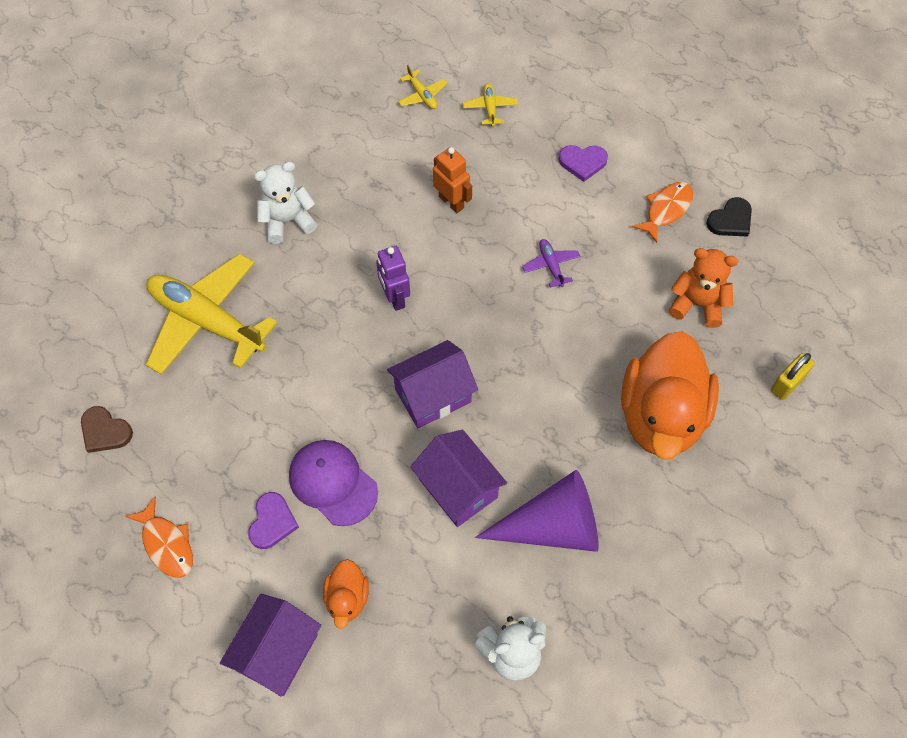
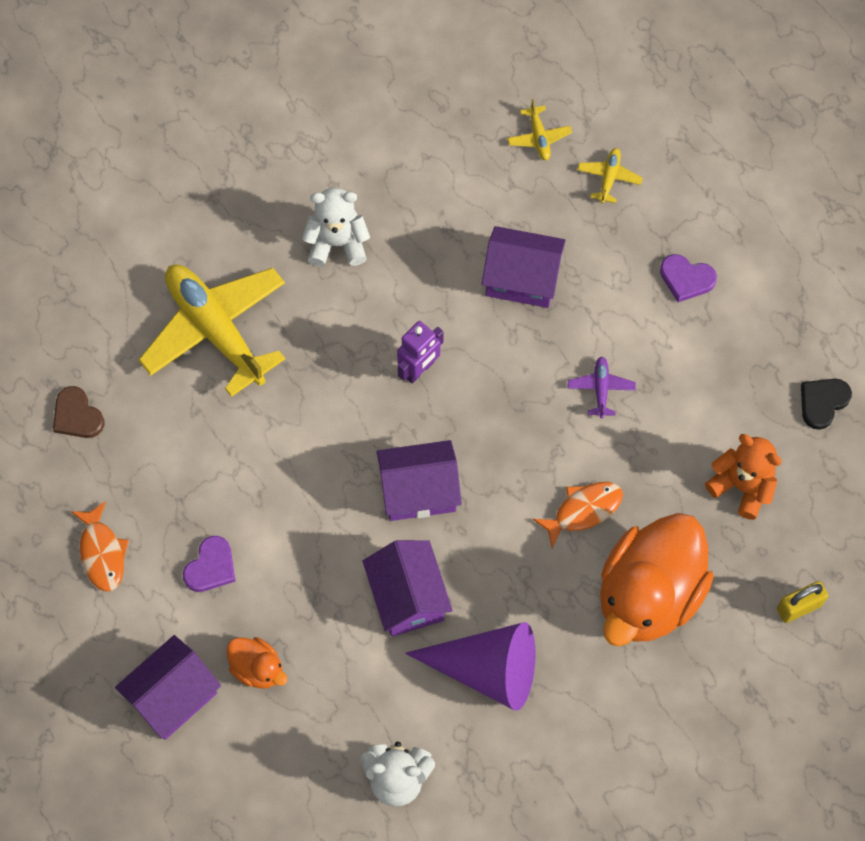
camera: 20 degrees right, 5 degrees up
(333, 483) = (284, 548): purple cap -> none
(347, 598) = (257, 668): orange duck -> orange duck turned 75 degrees counterclockwise
(394, 297) = (419, 369): purple robot -> purple robot turned 135 degrees counterclockwise
(451, 202) = (522, 279): orange robot -> purple house
(666, 210) = (756, 366): orange fish -> orange fish (583, 510)
(730, 220) = (822, 402): black heart -> black heart turned 150 degrees clockwise

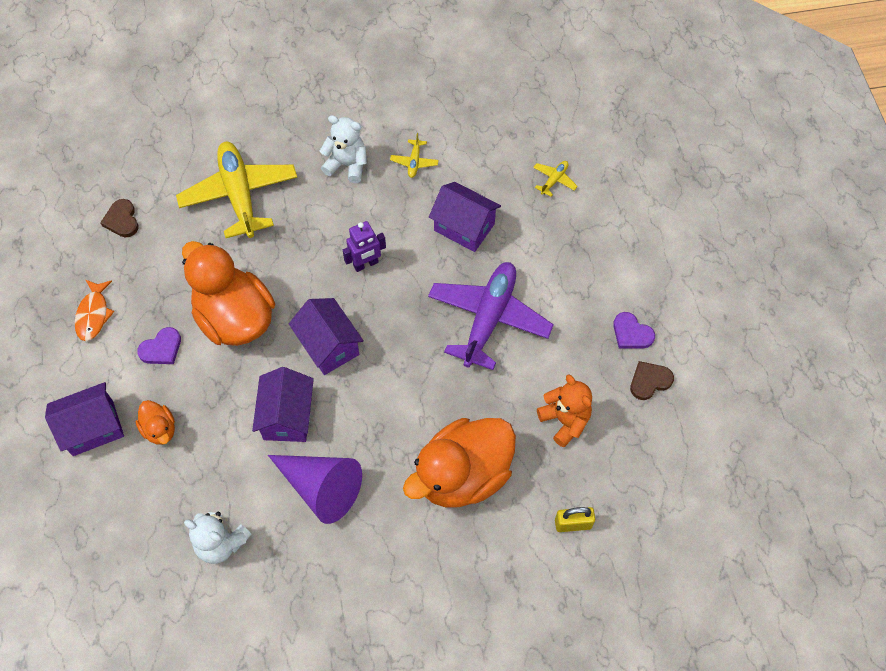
camera: 20 degrees right, 5 degrees down
(285, 495) = (235, 318): none -> orange duck
(419, 491) = (328, 346): purple house -> purple house turned 45 degrees clockwise
(539, 137) = (516, 139): yellow plane -> yellow plane (414, 162)
(583, 510) = (440, 399): orange fish -> none
(601, 389) = (488, 319): purple plane -> purple plane, size x2.45
(686, 279) = (582, 263): purple heart -> purple heart (631, 333)
(822, 402) = (649, 381): black heart -> brown heart

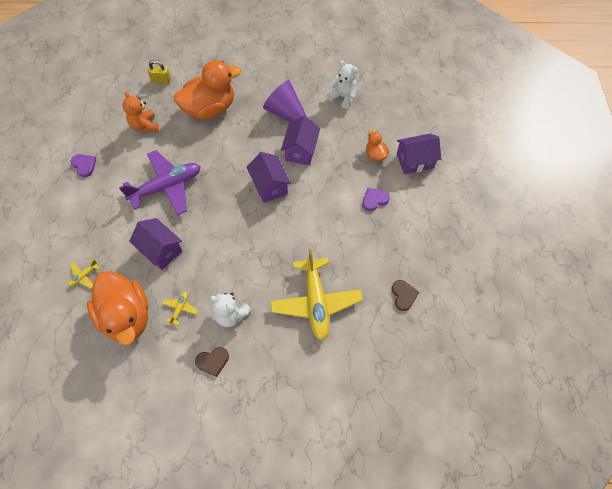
camera: 170 degrees left, 0 degrees up
(93, 314) = (419, 228): orange fish -> none
(235, 318) = (326, 212): orange duck -> orange duck (127, 316)
(366, 264) = (235, 234): purple robot -> none
(488, 319) = (166, 187): purple plane -> purple plane turned 150 degrees counterclockwise
(649, 381) = (88, 138): brown heart -> brown heart (213, 361)

